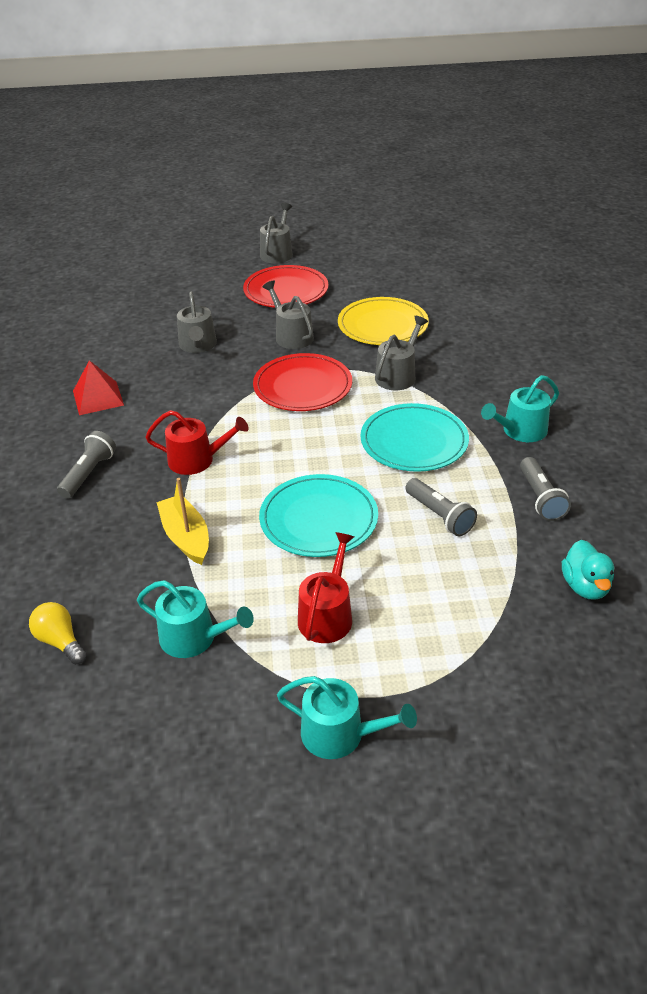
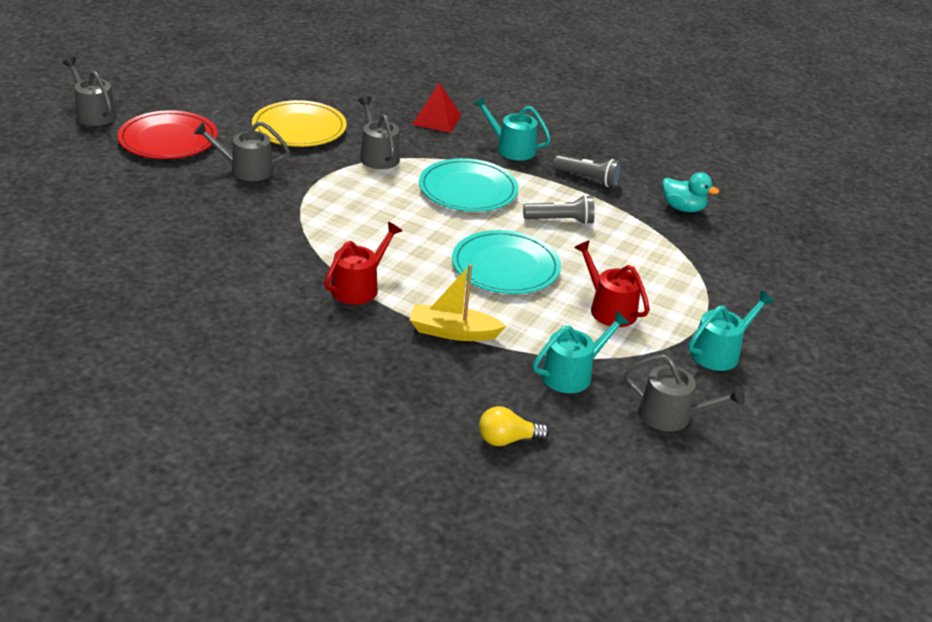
camera: 60 degrees left, 5 degrees down
(88, 474) = (300, 347): grey flashlight -> none
(98, 398) = (184, 299): red pyramid -> red pyramid (436, 119)
(198, 345) = (183, 216): grey watering can -> grey watering can (671, 416)
(302, 386) = (329, 198): red plate -> none
(520, 431) = (511, 149): turquoise watering can -> turquoise watering can turned 120 degrees clockwise

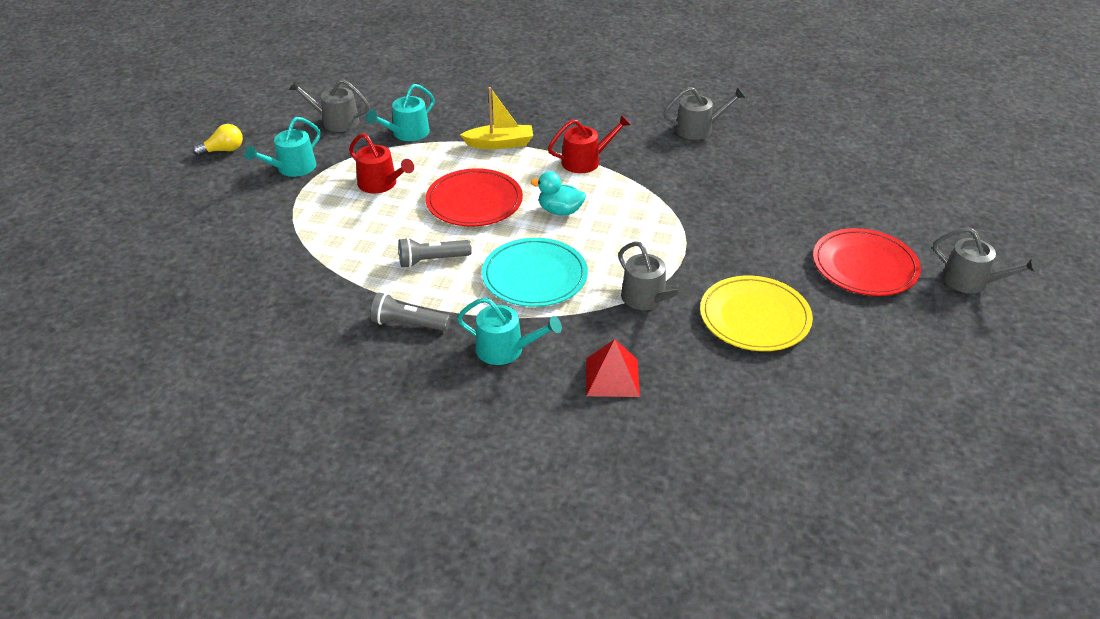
camera: 170 degrees right, 5 degrees up
(246, 170) = (759, 248): grey watering can -> grey watering can (698, 129)
(358, 287) = (585, 161): red watering can -> red watering can turned 135 degrees counterclockwise
(505, 267) = (474, 202): turquoise plate -> red plate
(507, 440) = (444, 91): yellow light bulb -> yellow light bulb (223, 150)
(683, 208) = (300, 307): turquoise duck -> turquoise duck (560, 211)

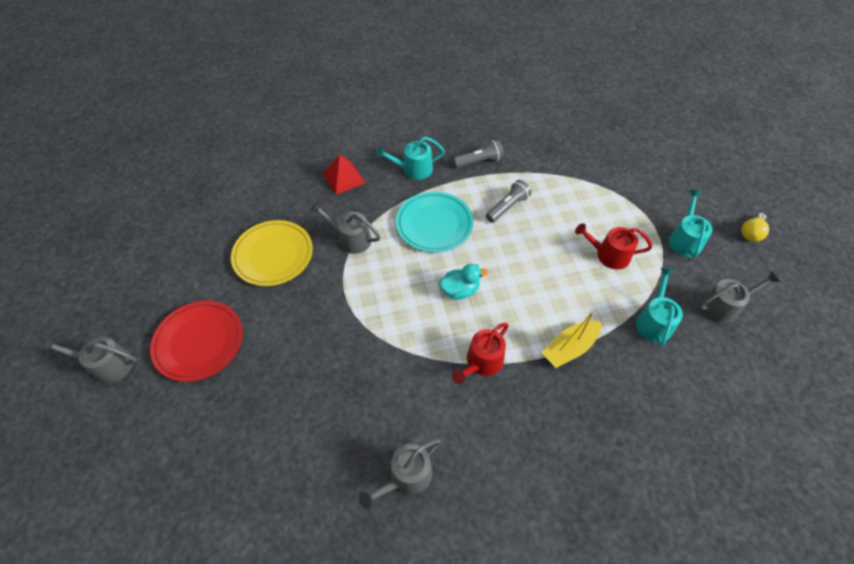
camera: 150 degrees right, 15 degrees up
(474, 202) = (528, 270): red plate -> none

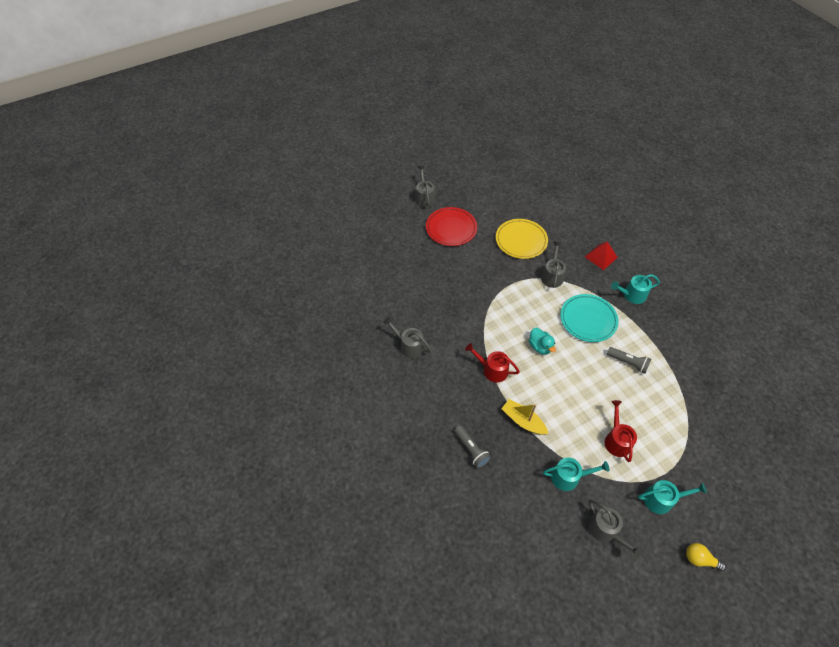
camera: 75 degrees right, 0 degrees up
(413, 169) = (632, 295): turquoise watering can -> turquoise watering can turned 75 degrees counterclockwise
(479, 161) = (664, 335): grey flashlight -> grey flashlight (471, 450)

